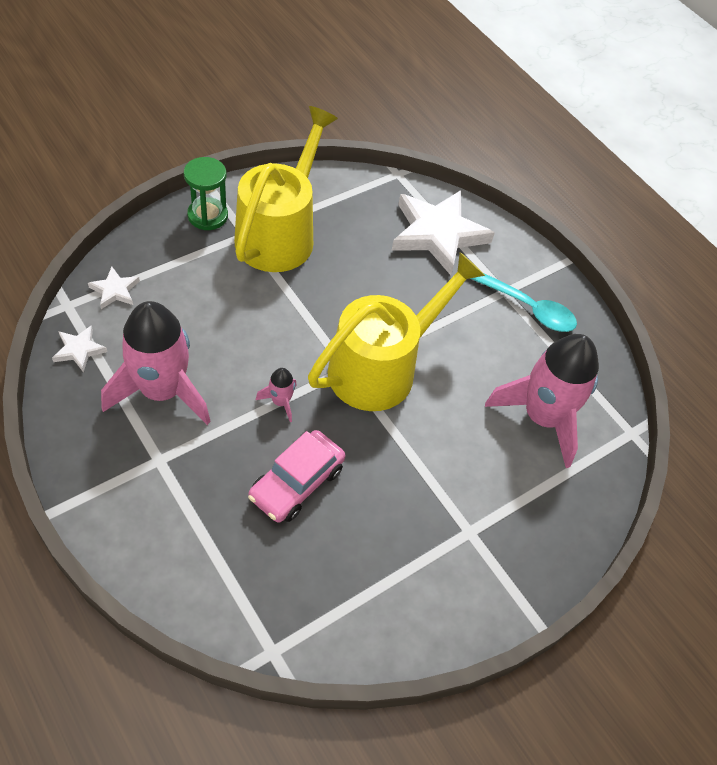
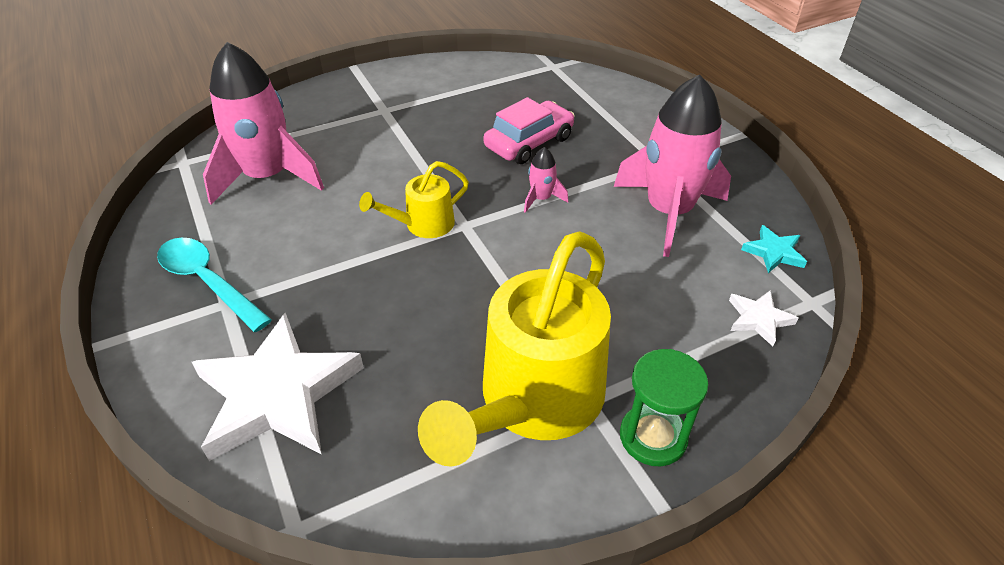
camera: 165 degrees left, 10 degrees down
(79, 350) = (774, 252): white star -> turquoise star
(382, 366) = (422, 225): yellow watering can -> yellow watering can, size x0.49

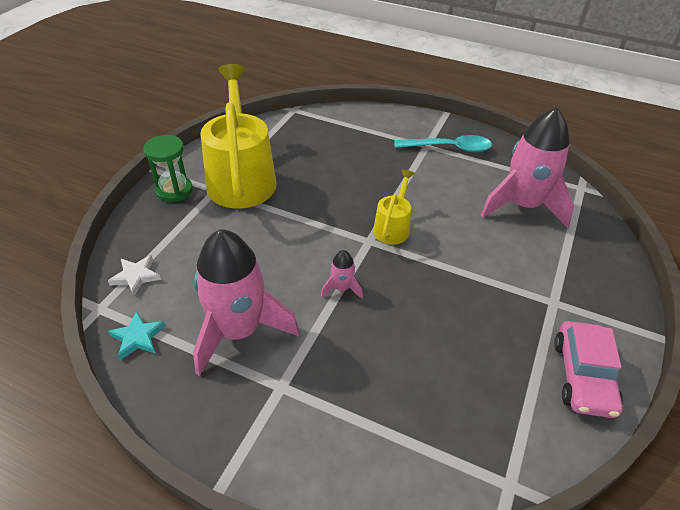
camera: 140 degrees right, 0 degrees up
(277, 394) = (353, 132): white star -> none
(529, 142) = (406, 339): pink car -> pink car (583, 376)

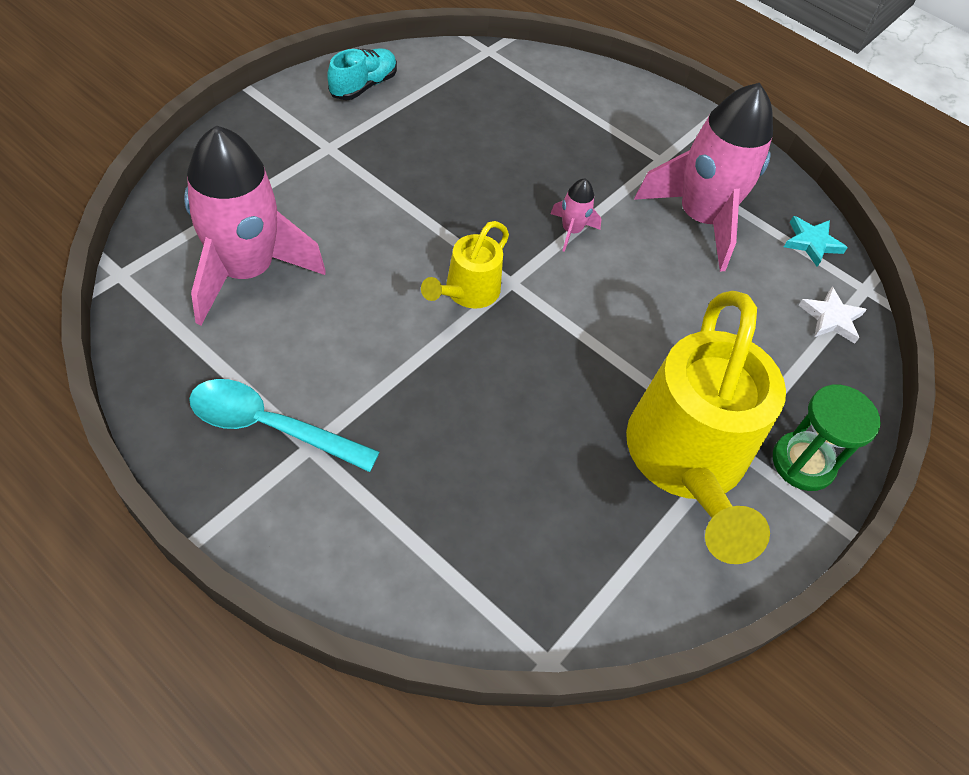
camera: 170 degrees left, 10 degrees up
(583, 376) = (363, 86): pink car -> turquoise shoe

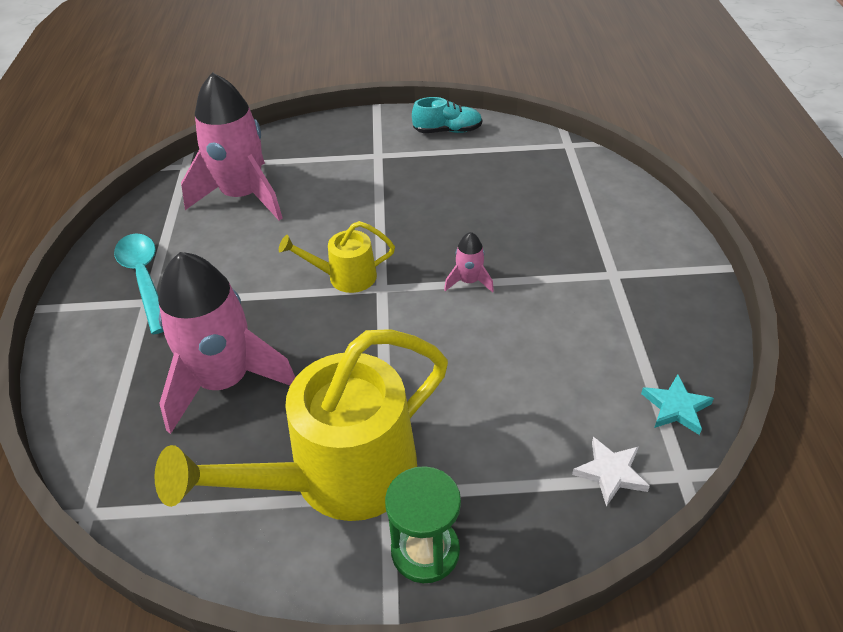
camera: 55 degrees right, 10 degrees down
(700, 219) = (588, 330): pink rocket -> pink rocket (224, 381)

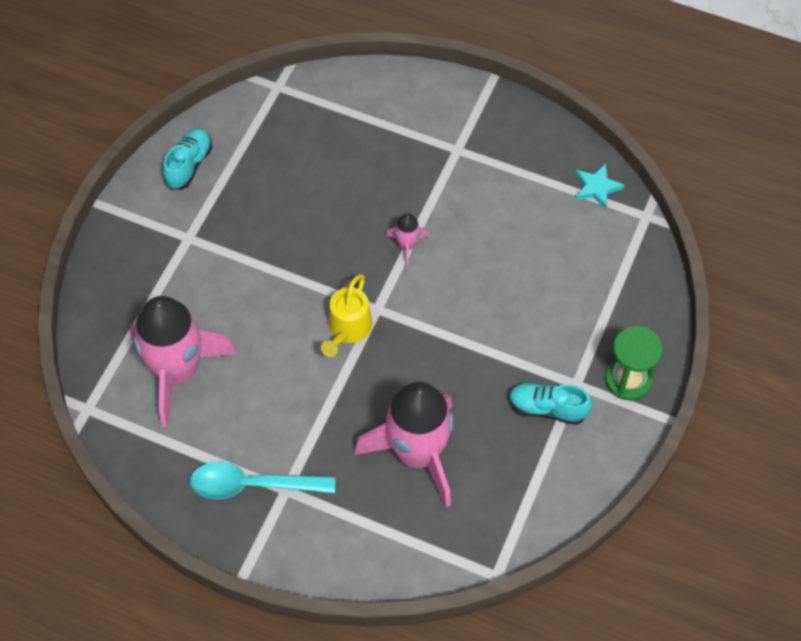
camera: 65 degrees left, 15 degrees up
(337, 477) = (547, 408): yellow watering can -> turquoise shoe
(610, 473) = (625, 252): white star -> none

